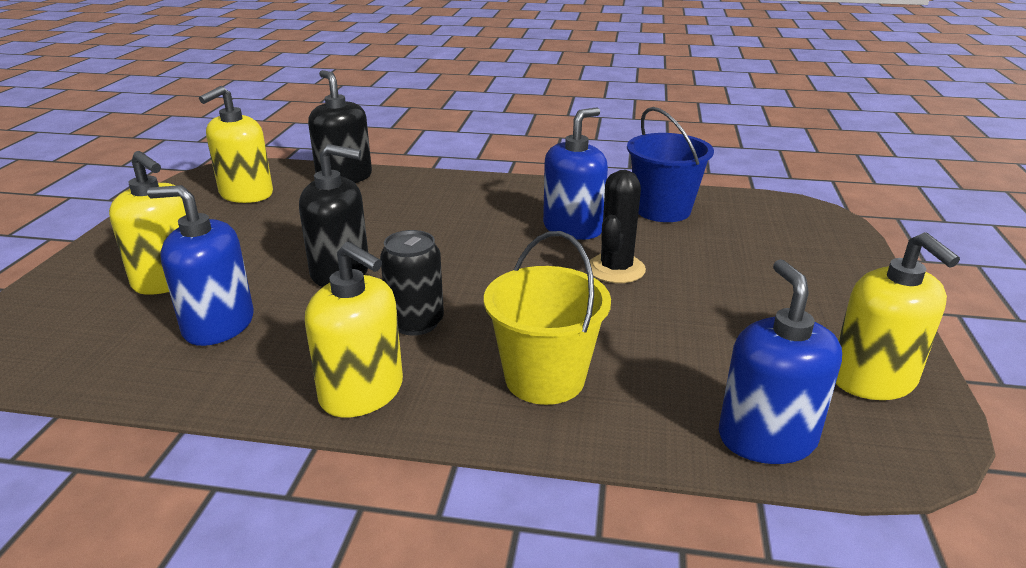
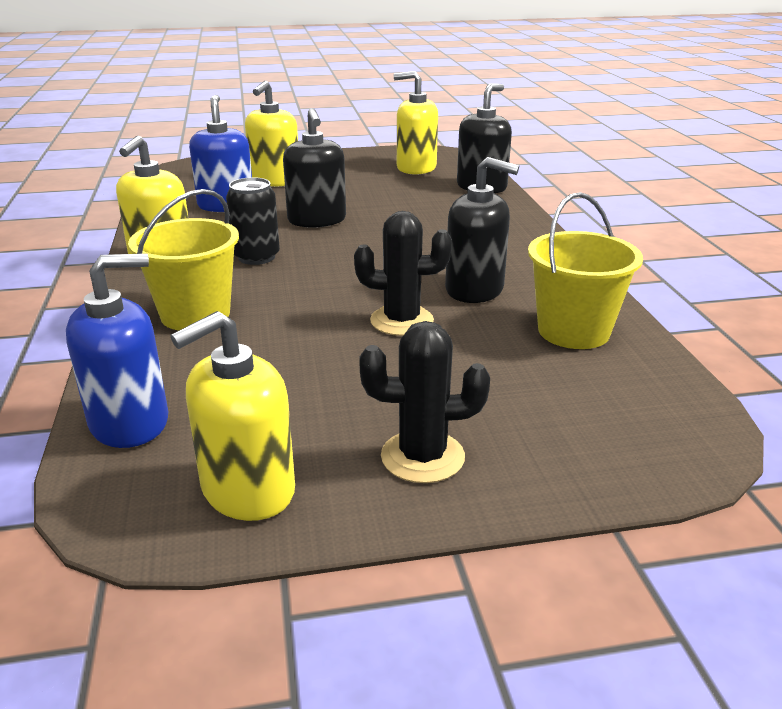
camera: 70 degrees right, 0 degrees up
(573, 228) = (474, 289): blue soap dispenser -> black soap dispenser
(662, 210) = (573, 331): blue bucket -> yellow bucket
(827, 299) = (422, 457): none -> black cactus

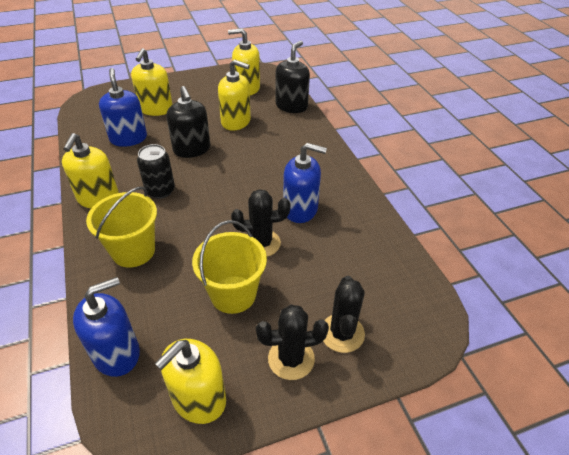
camera: 10 degrees left, 15 degrees up
(391, 198) = (236, 122): none -> yellow soap dispenser
(474, 289) = (300, 209): black soap dispenser -> blue soap dispenser
(521, 434) = (342, 333): none -> black cactus
(573, 331) = (362, 241): yellow bucket -> yellow bucket (233, 294)

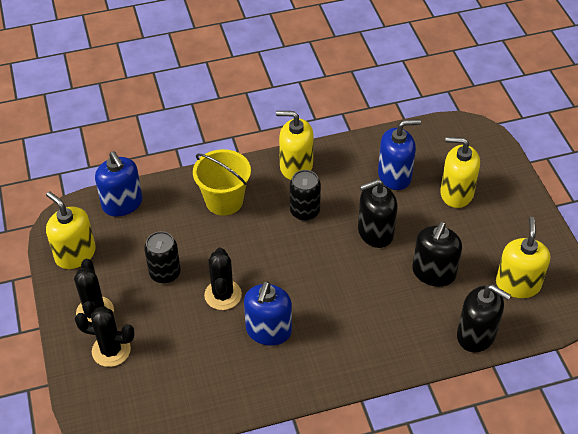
camera: 95 degrees right, 5 degrees up
(233, 294) = (165, 273): yellow bucket -> black can
(236, 122) = (433, 273): yellow soap dispenser -> black soap dispenser

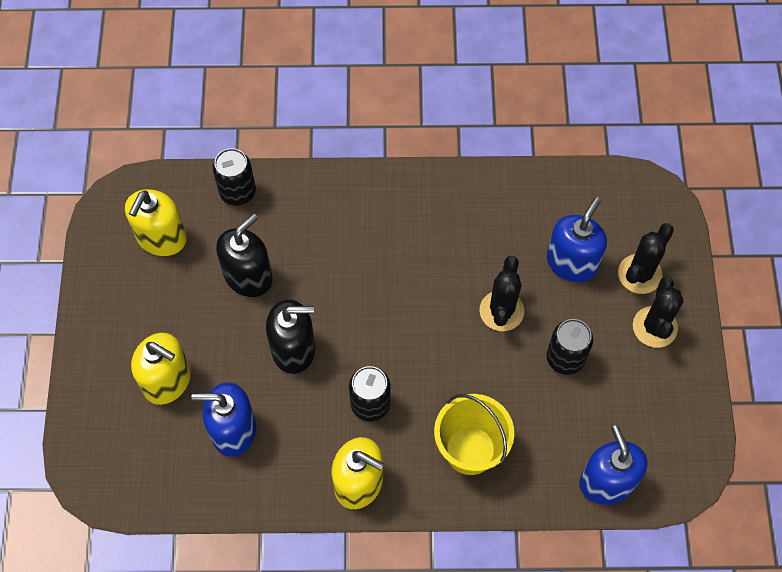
camera: 165 degrees left, 15 degrees up
(75, 254) = (674, 416): yellow soap dispenser -> none
(111, 350) = (639, 274): black cactus -> black cactus turned 75 degrees counterclockwise
(268, 331) = (460, 253): blue soap dispenser -> blue soap dispenser (571, 262)
(476, 335) = (237, 192): black soap dispenser -> black can

